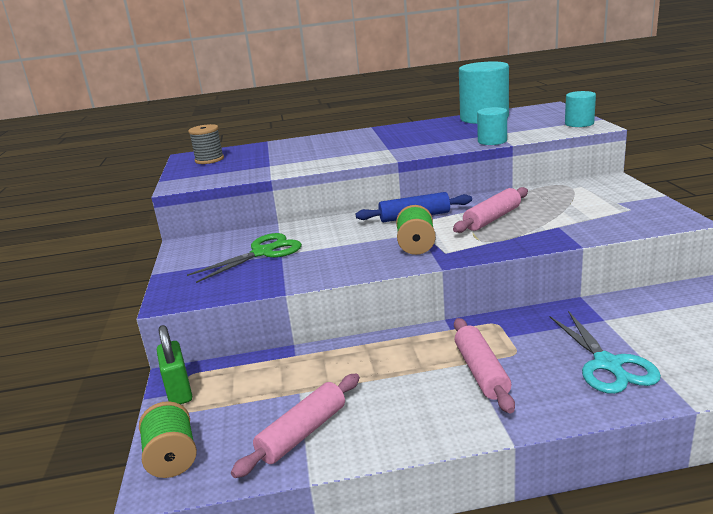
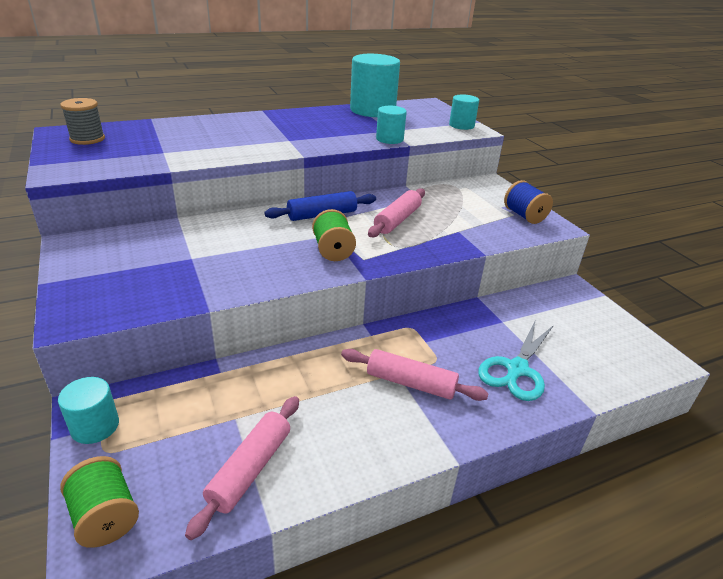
camera: 20 degrees left, 10 degrees up
(179, 391) = (95, 426): green padlock -> turquoise cylinder
(263, 253) = (170, 256): green scissors -> none
(481, 372) = (411, 383): pink rolling pin -> pink rolling pin turned 45 degrees counterclockwise
(607, 364) = (517, 369): turquoise scissors -> turquoise scissors turned 60 degrees clockwise
(643, 210) = (524, 216): none -> blue spool

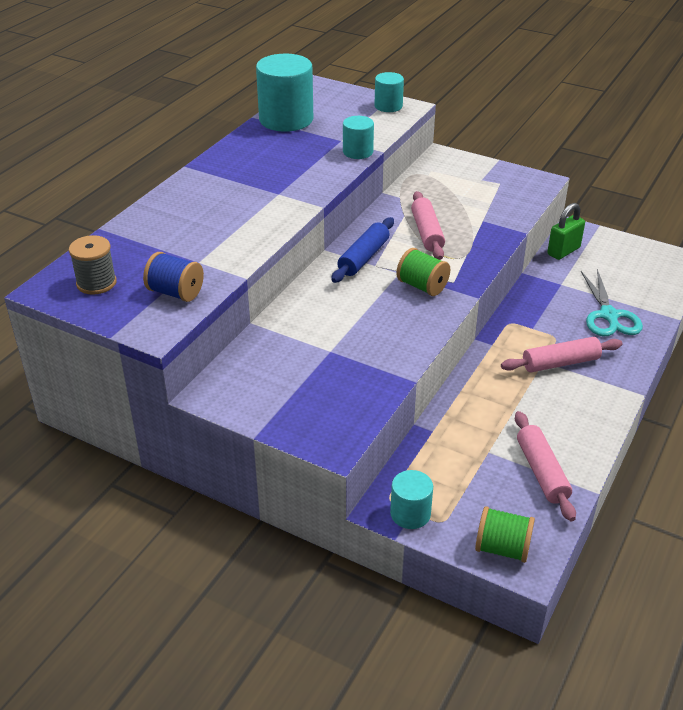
camera: 35 degrees left, 5 degrees up
(524, 216) = (508, 181): blue spool -> blue spool (175, 292)
(539, 298) = (563, 251): none -> green padlock

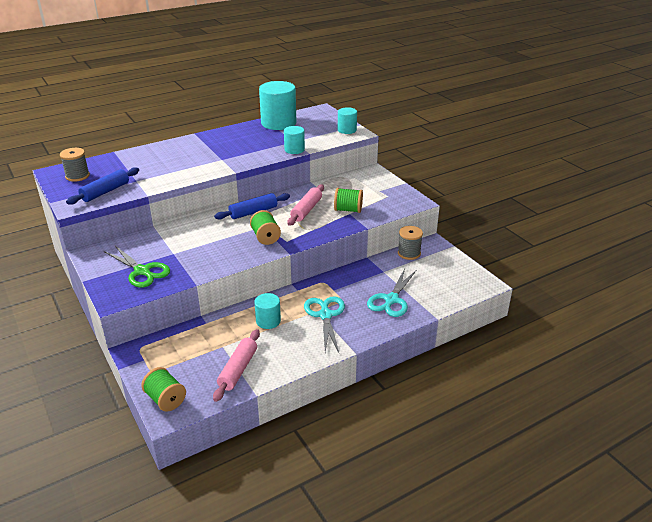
camera: 30 degrees right, 5 degrees down
(175, 292) = (105, 192): blue spool -> blue rolling pin
(320, 391) = (142, 271): none -> green scissors
(410, 514) = (141, 360): turquoise cylinder -> turquoise cylinder (268, 321)
(476, 216) = (348, 210): none -> green spool
(560, 363) = (325, 315): pink rolling pin -> turquoise scissors
(563, 251) = (409, 253): green padlock -> grey spool

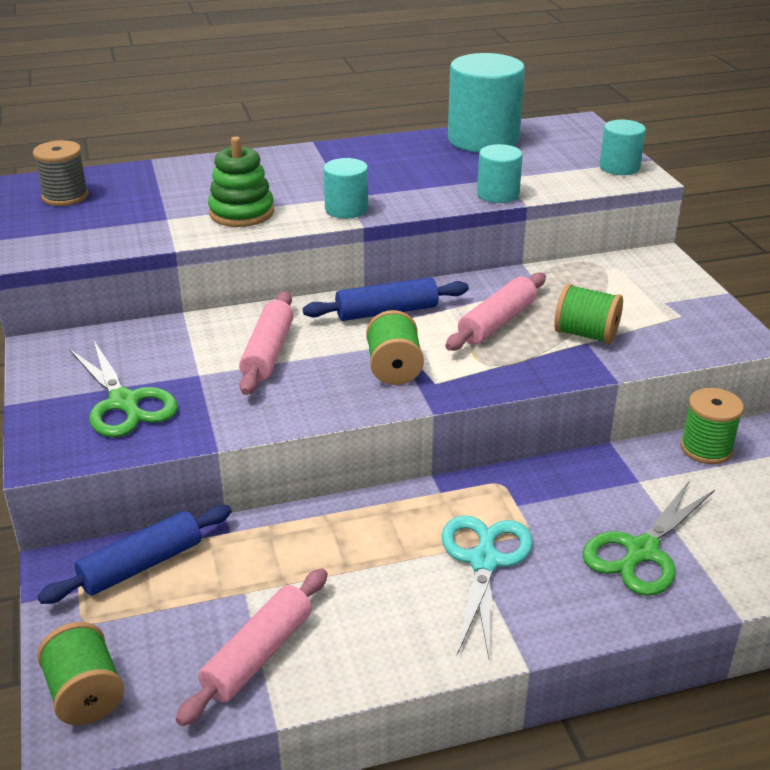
camera: 15 degrees right, 0 degrees up
(105, 192) = (100, 232): blue rolling pin -> blue rolling pin (141, 565)
(173, 173) = (241, 213): none -> green stacking toy
(203, 239) = (268, 353): none -> pink rolling pin
(268, 321) = (357, 552): turquoise cylinder -> turquoise cylinder (346, 209)
(391, 300) = (641, 551): turquoise scissors -> green scissors
(409, 253) = (706, 448): grey spool -> green spool

